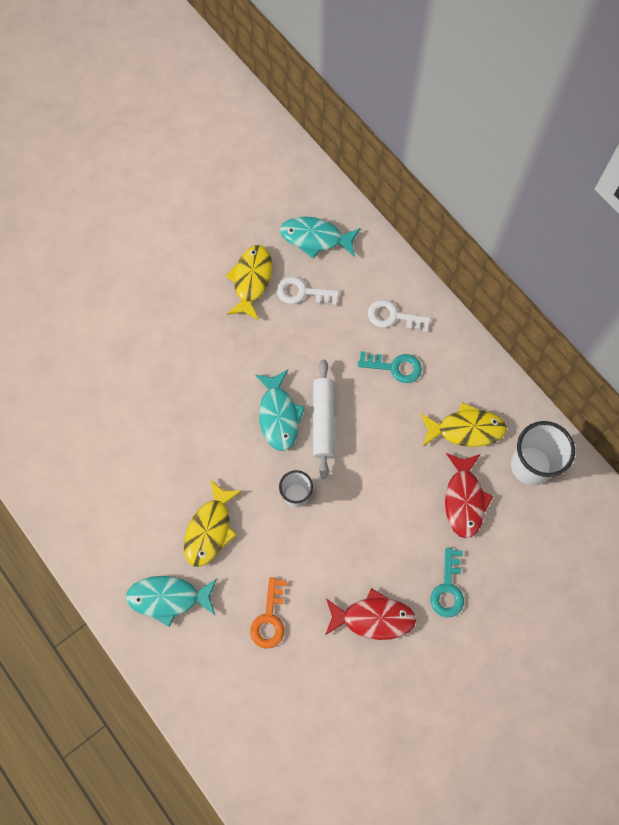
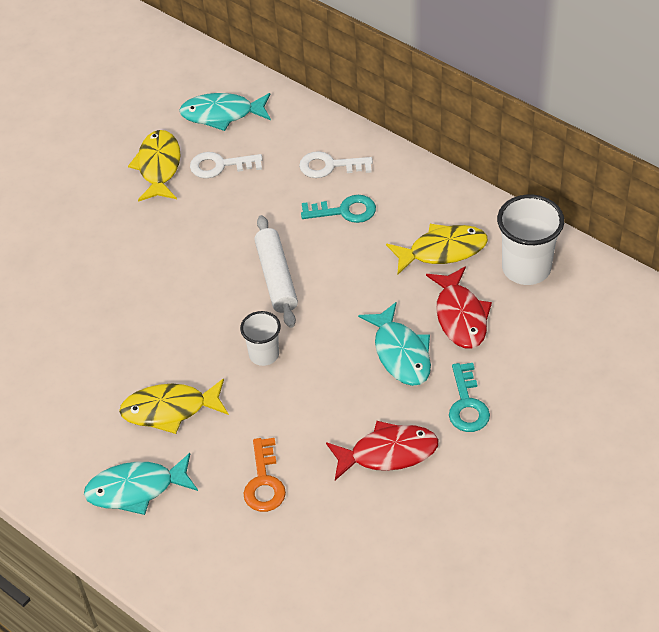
camera: 10 degrees left, 20 degrees down
(210, 529) = (170, 410): yellow fish -> yellow fish turned 75 degrees clockwise
(279, 415) = (223, 283): turquoise fish -> turquoise fish (400, 353)

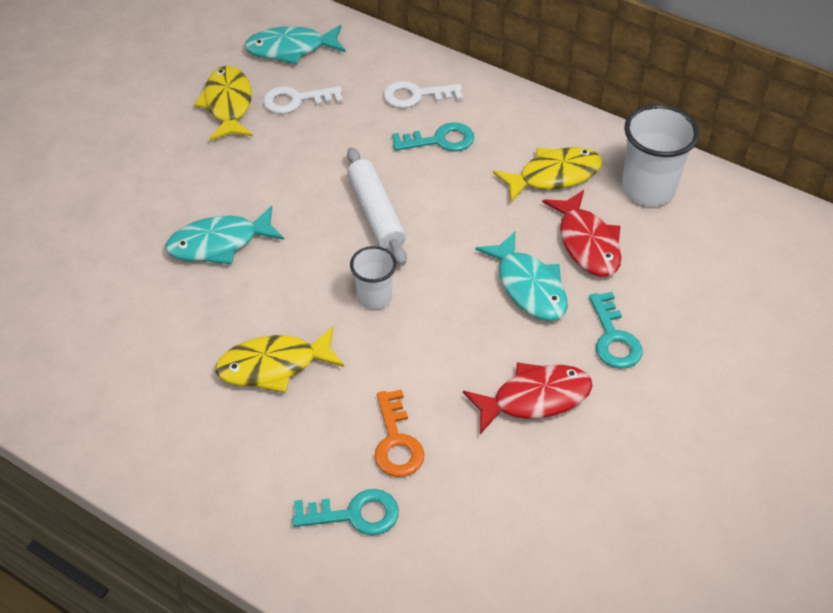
camera: 10 degrees left, 0 degrees up
(136, 489) = (245, 461): turquoise fish -> turquoise fish (219, 243)
(220, 540) = (354, 514): none -> turquoise key

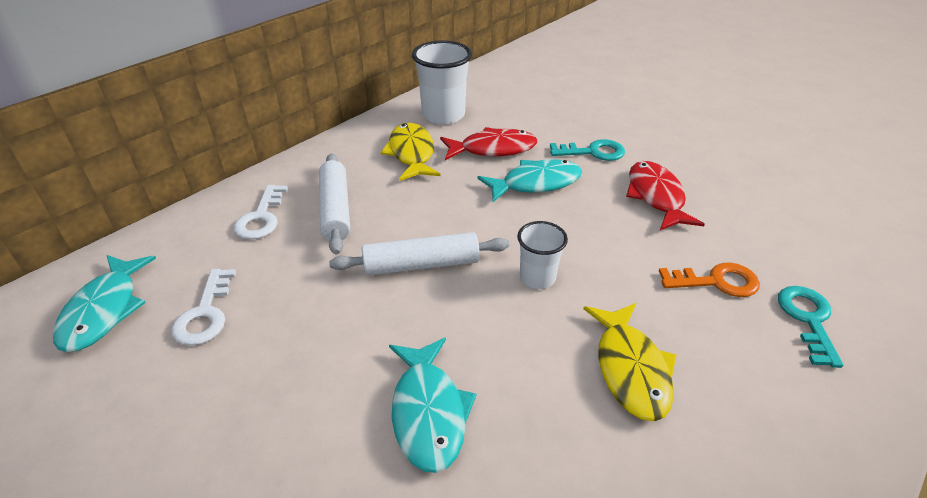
camera: 80 degrees left, 10 degrees down
(228, 104) = (166, 386): yellow fish -> none
(440, 140) = (336, 210): turquoise key -> white rolling pin

